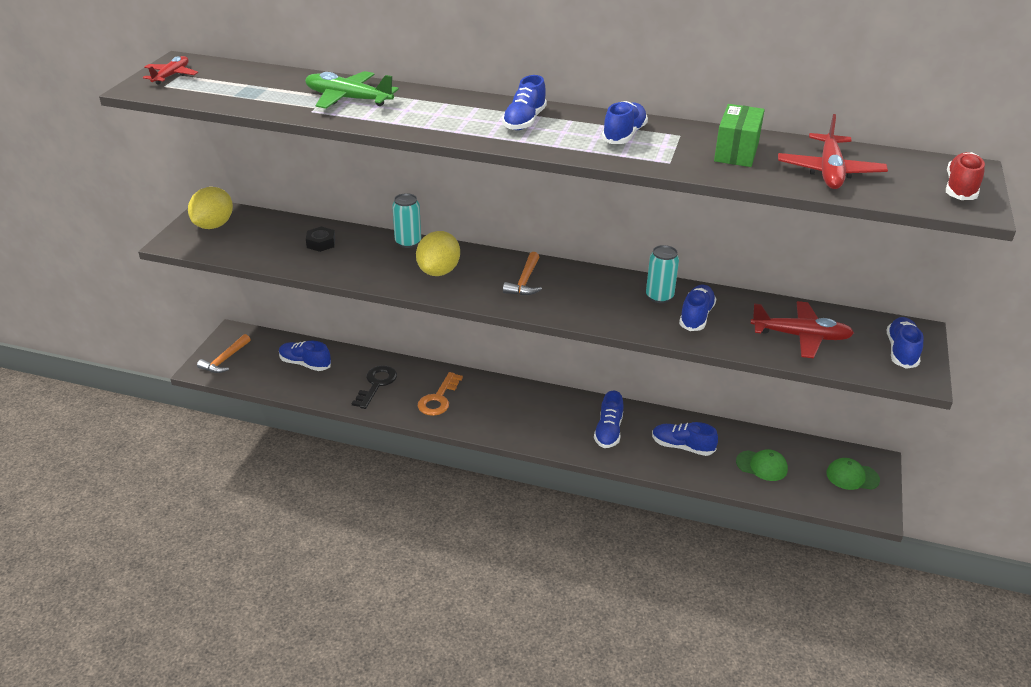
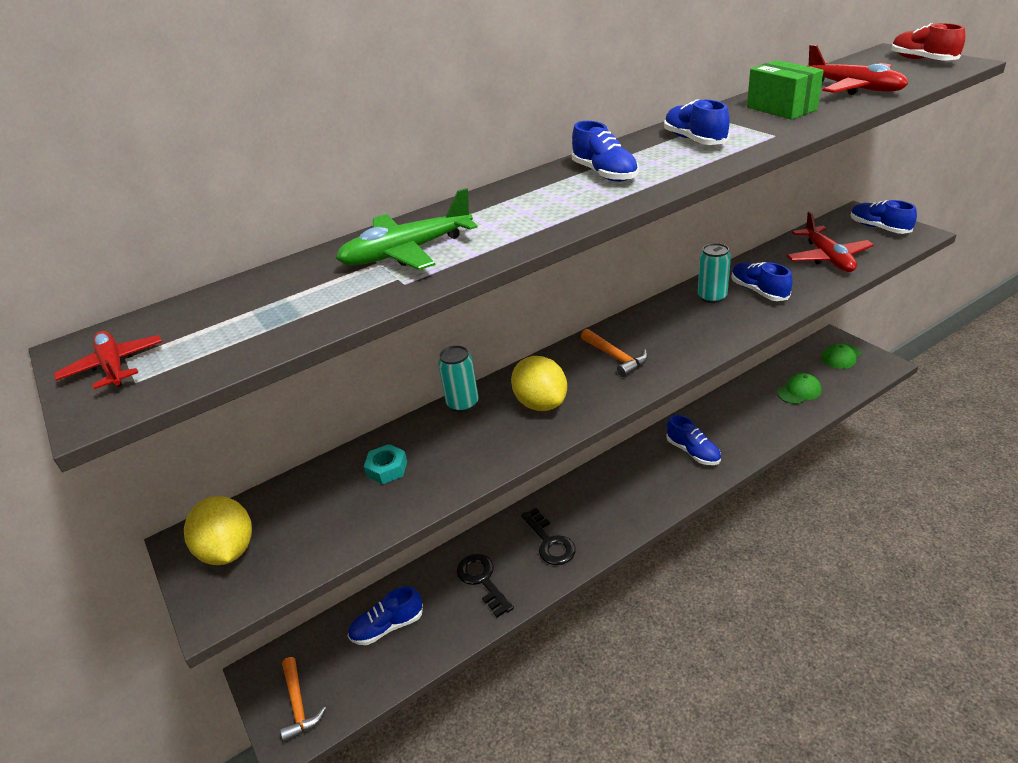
camera: 45 degrees left, 0 degrees up
(321, 243) = (387, 468): black nut -> turquoise nut
(438, 399) = (550, 542): orange key -> black key
(682, 447) = (745, 420): blue shoe -> none
(801, 336) = (827, 258): red plane -> red plane turned 120 degrees clockwise

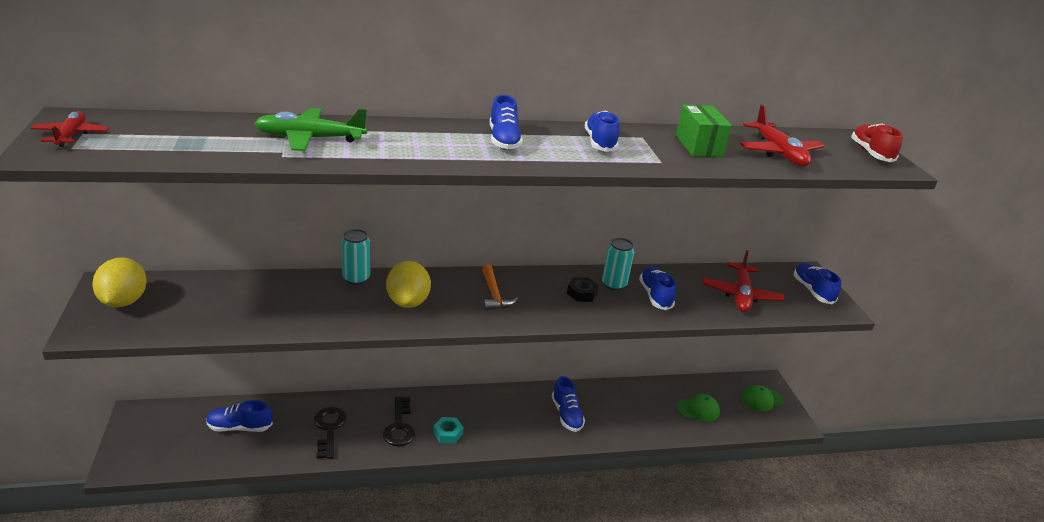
camera: 15 degrees right, 5 degrees down
(298, 704) = (142, 447): orange hammer -> none
(387, 468) = (265, 297): turquoise nut -> turquoise nut (448, 433)
(693, 318) = (582, 293): none -> black nut

